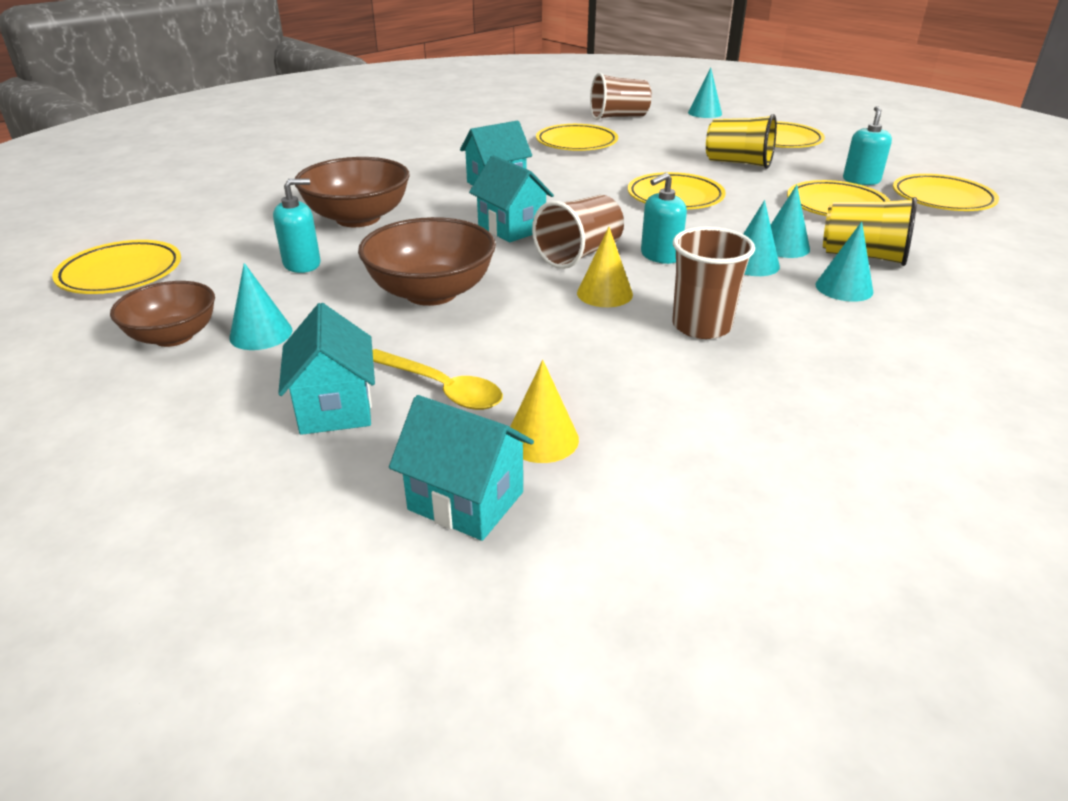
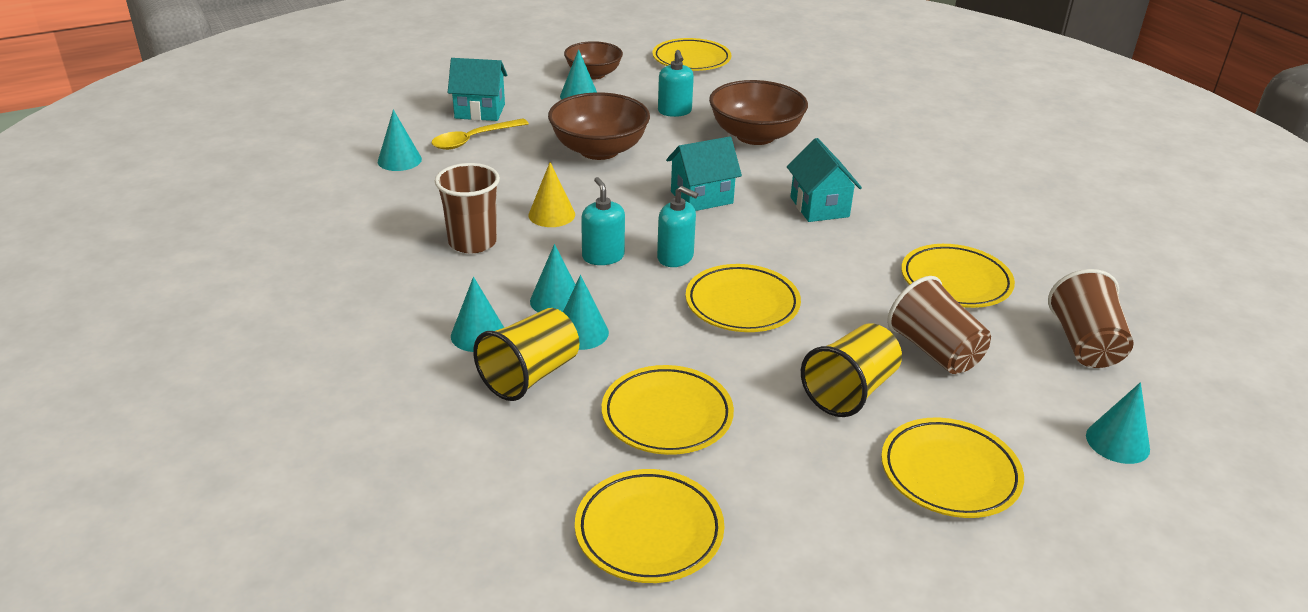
camera: 105 degrees right, 0 degrees up
(466, 501) = (371, 134): turquoise house -> none
(542, 439) = (399, 160): yellow cone -> turquoise cone
(579, 254) = (629, 218): brown cup -> brown cup (934, 351)
(861, 180) = (748, 482): turquoise soap dispenser -> turquoise soap dispenser (675, 257)

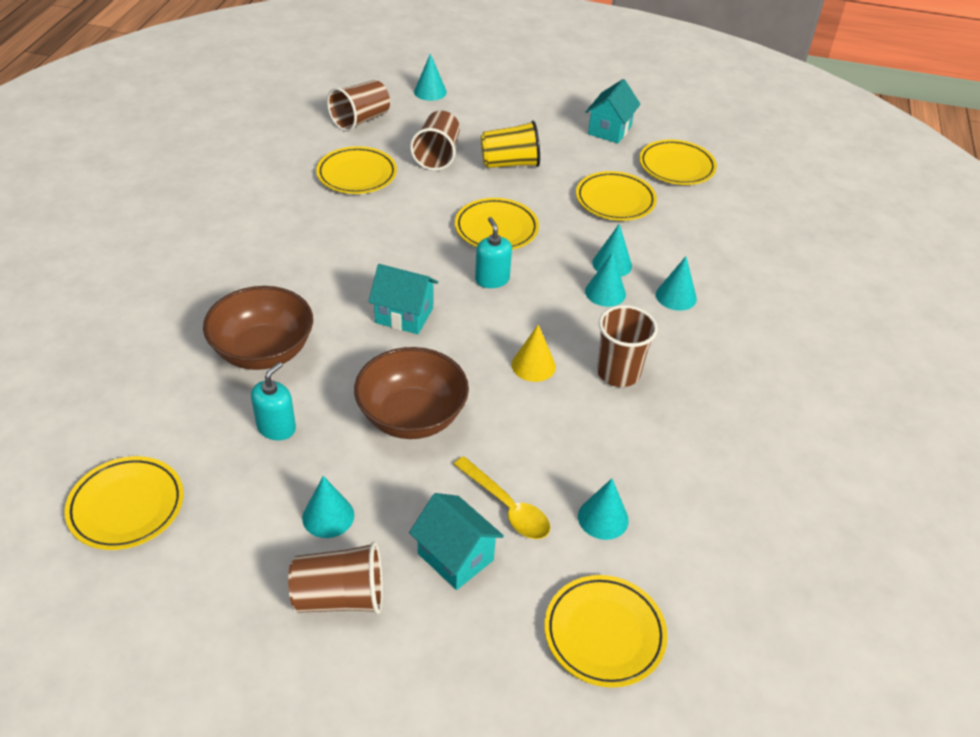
camera: 140 degrees left, 10 degrees up
(474, 140) = (506, 507): yellow spoon -> yellow spoon turned 45 degrees clockwise
(525, 78) = (340, 597): none -> brown cup
(530, 375) = (667, 256): yellow cup -> none
(593, 74) = (262, 551): brown bowl -> none
(603, 256) = (538, 307): turquoise soap dispenser -> none
(819, 207) = (339, 260): turquoise house -> turquoise house (609, 130)
(949, 473) = (520, 119): yellow plate -> yellow plate (604, 633)

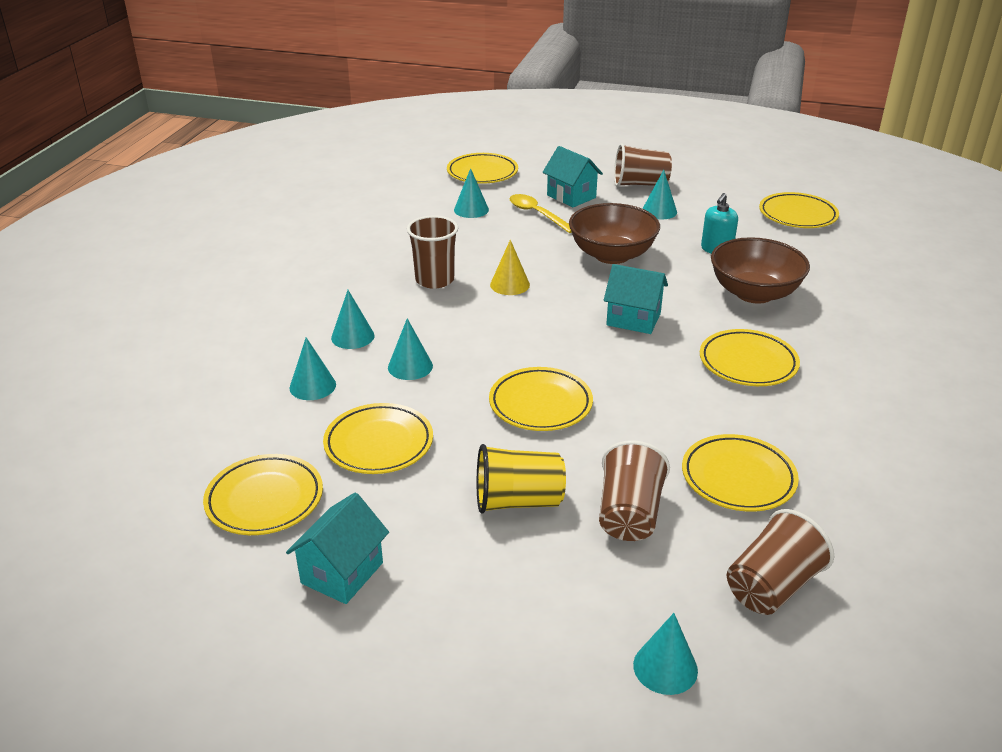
camera: 175 degrees left, 10 degrees down
(309, 265) = (748, 363): none -> yellow plate
(492, 279) = (546, 350): turquoise soap dispenser -> none
(605, 292) = (426, 339): turquoise cone -> turquoise cone (312, 386)

